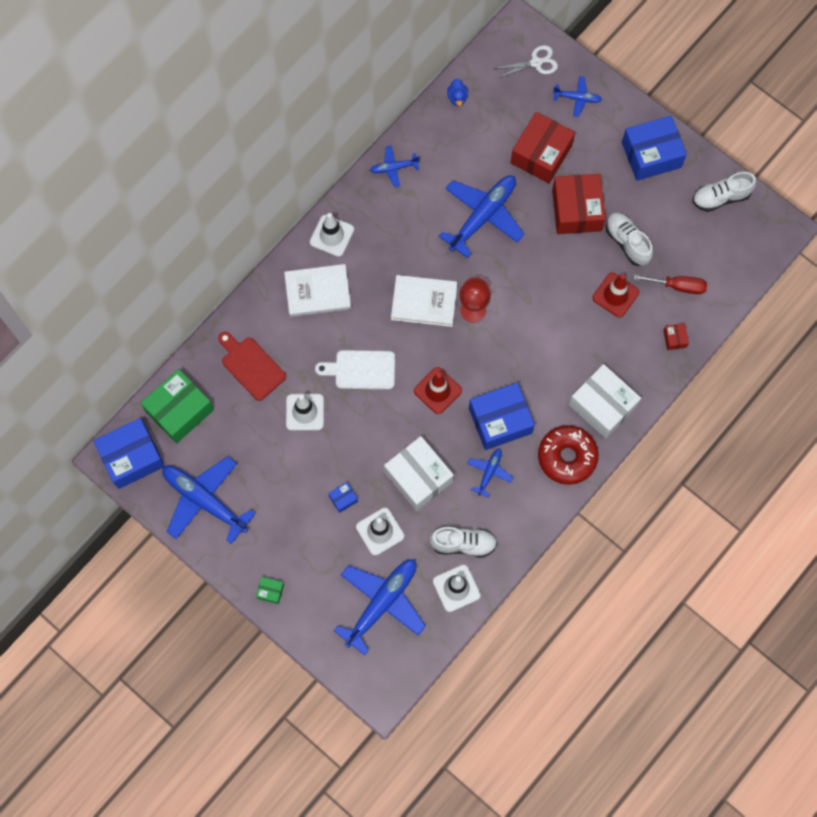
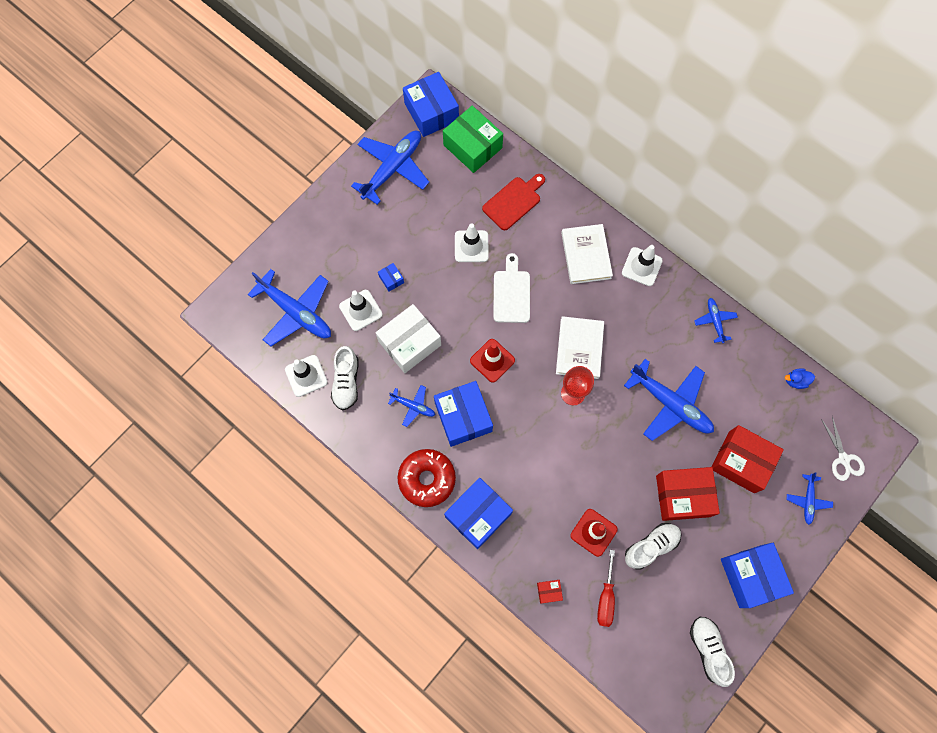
camera: 90 degrees right, 0 degrees up
(270, 591) = (311, 222): green box -> none
(602, 405) = (478, 515): white box -> blue box

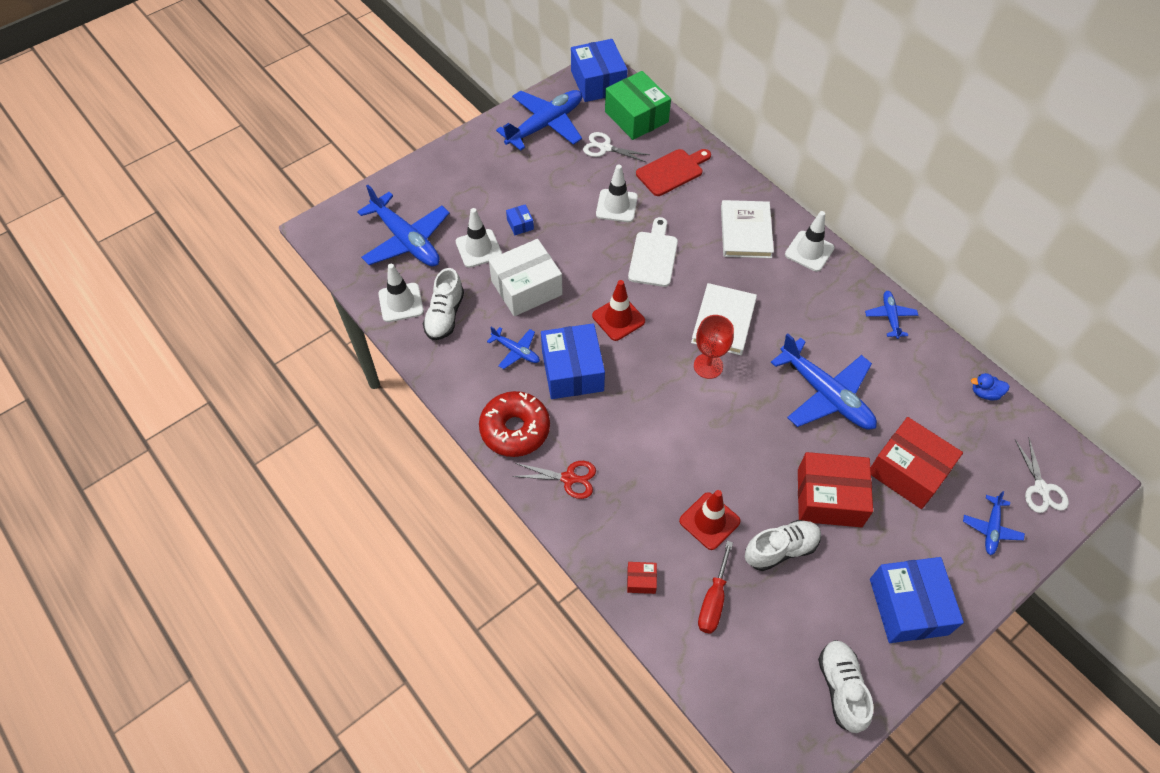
camera: 10 degrees right, 15 degrees down
(450, 185) = (605, 148): none -> white scissors
(478, 515) = (569, 478): blue box -> red scissors

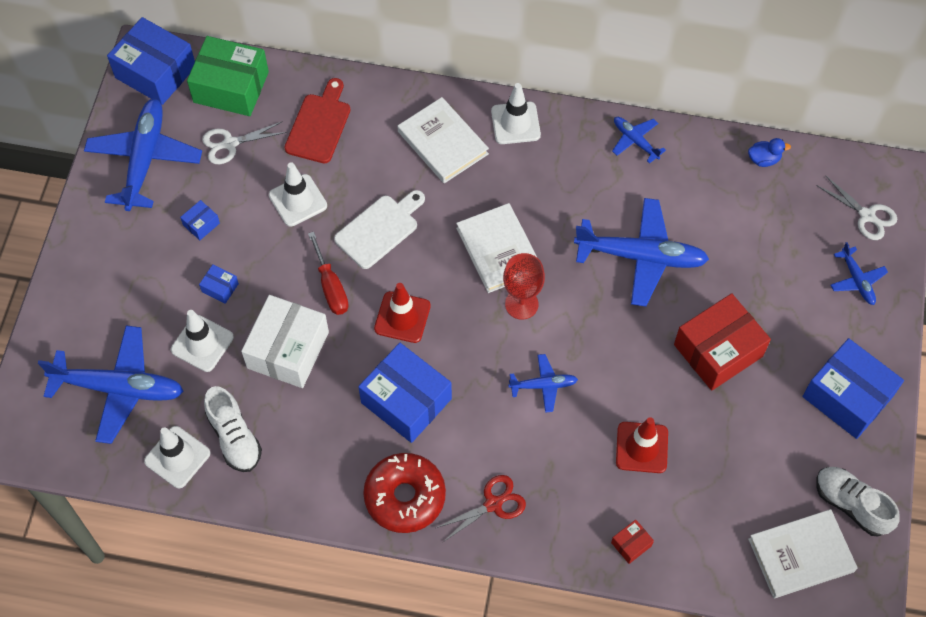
camera: 40 degrees left, 5 degrees up
(516, 351) = (336, 421): blue plane -> blue plane (543, 385)
(544, 181) = (201, 224): none -> blue box
(653, 256) = (379, 229): white cutting board -> white cutting board turned 75 degrees clockwise
(713, 600) = (701, 513): red screwdriver -> red screwdriver (331, 287)
(766, 692) = (801, 555): none -> white book
(781, 549) = (717, 426): white shoe -> none
(908, 471) = (759, 278): red box -> none
(984, 393) = (764, 159): blue duck -> blue duck turned 150 degrees counterclockwise

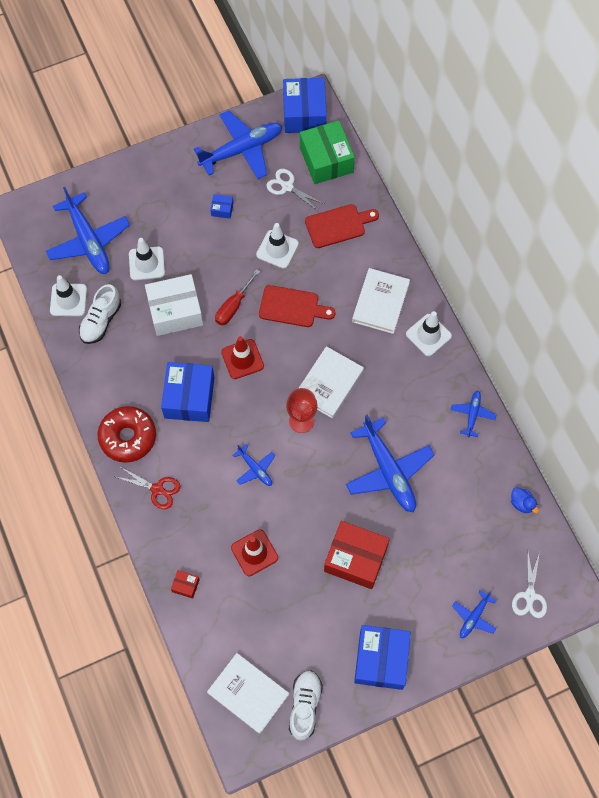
camera: 55 degrees right, 5 degrees up
(220, 288) = (188, 248): blue box -> none
(379, 229) = (292, 307): white cutting board -> red cutting board

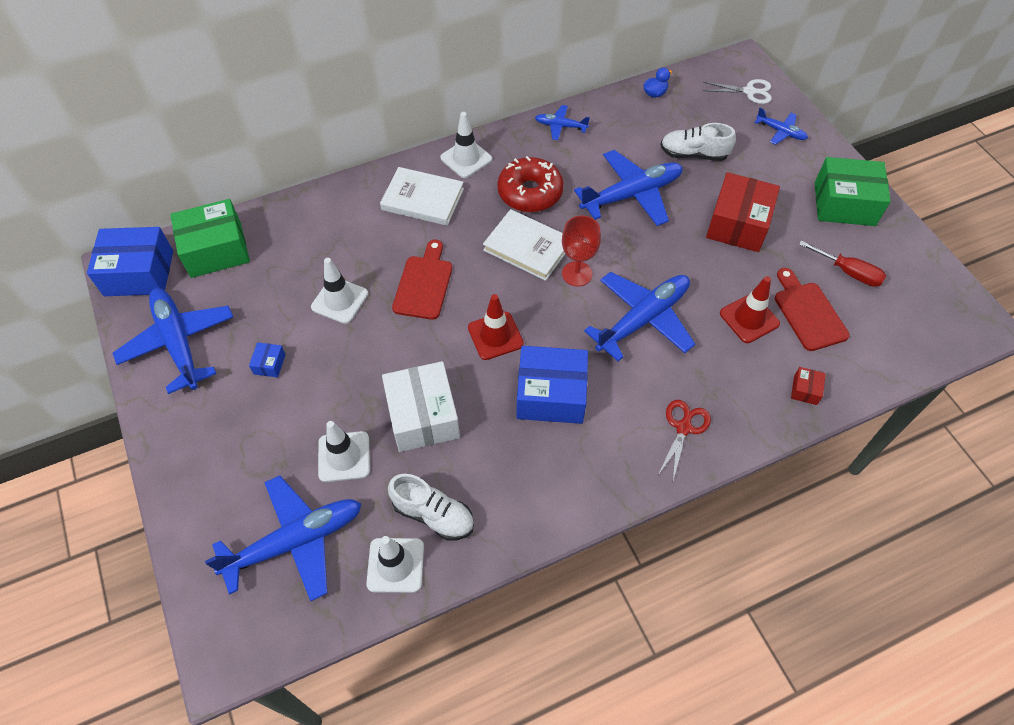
camera: 90 degrees left, 10 degrees down
(128, 437) = (613, 468): red donut -> red donut (530, 192)
(233, 306) = (419, 347): red screwdriver -> red screwdriver (848, 272)
(248, 693) = (917, 322): white book -> none
(255, 468) = (642, 320): blue plane -> blue plane, size x2.01
(287, 187) = (248, 291): white scissors -> none
(305, 706) = (914, 269): white shoe -> white shoe (693, 154)
(338, 225) = (314, 238): red cutting board -> red cutting board (808, 313)
(381, 660) = (844, 204): blue box -> green box

